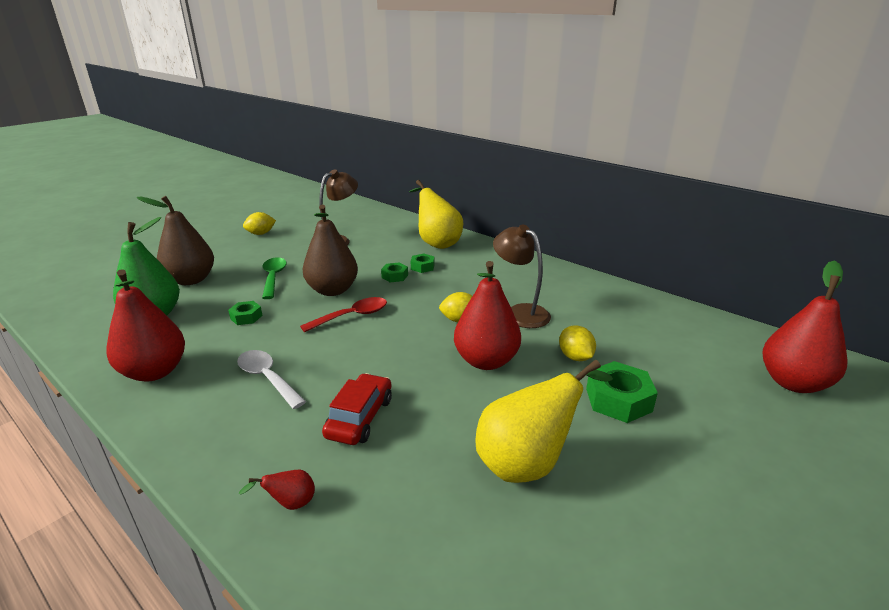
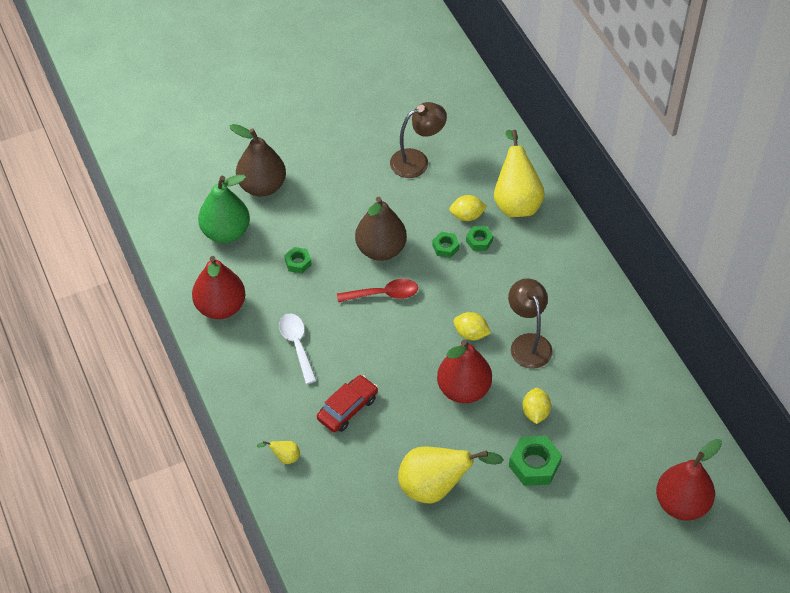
camera: 25 degrees right, 25 degrees up
(261, 234) = (343, 118): yellow lemon -> yellow lemon (467, 216)
(273, 277) = (335, 209): green spoon -> none
(290, 503) = (284, 457): red pear -> yellow pear

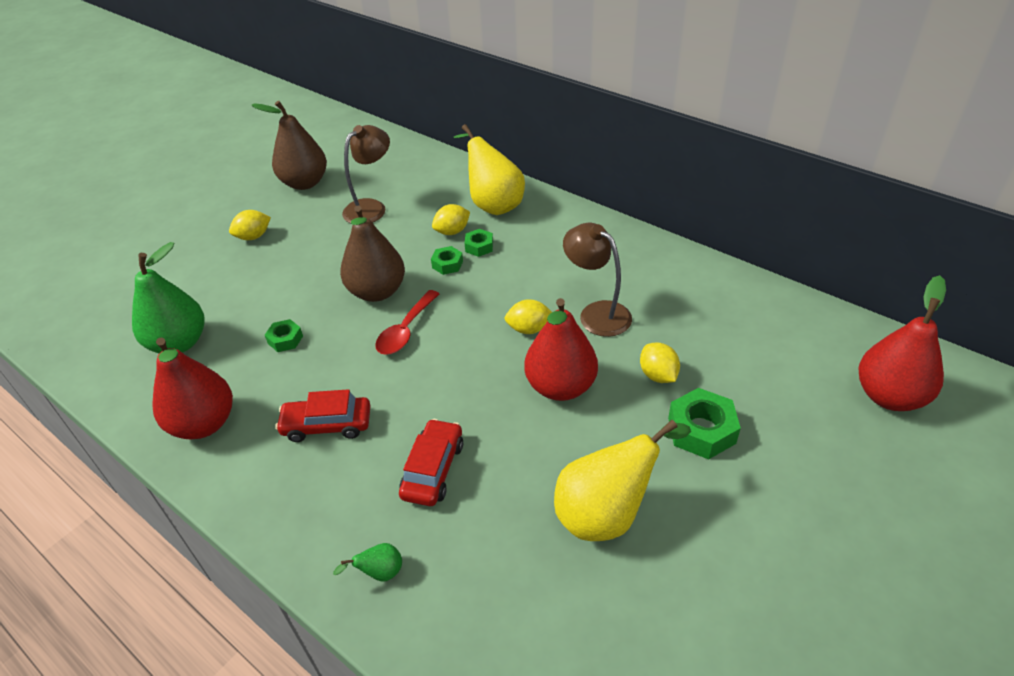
camera: 25 degrees left, 10 degrees down
(262, 186) = (207, 285): brown pear -> brown pear (304, 183)
(284, 457) = (380, 573): yellow pear -> green pear
(297, 345) = (327, 425): white spoon -> red car
(313, 151) = (253, 237): none -> yellow lemon
(384, 294) = (405, 331): red spoon -> red spoon turned 150 degrees clockwise

